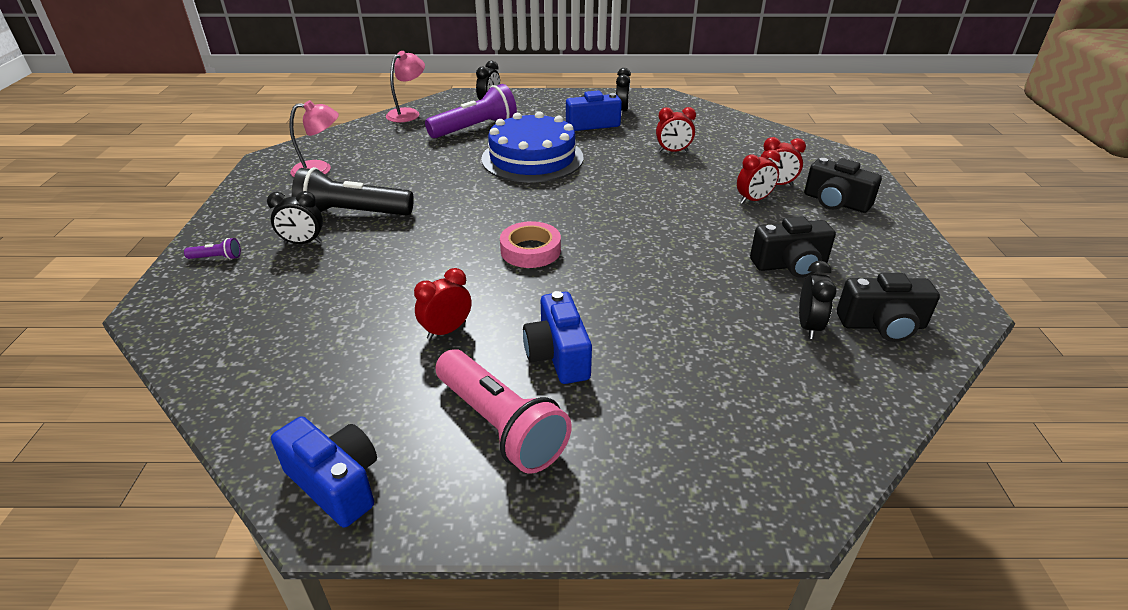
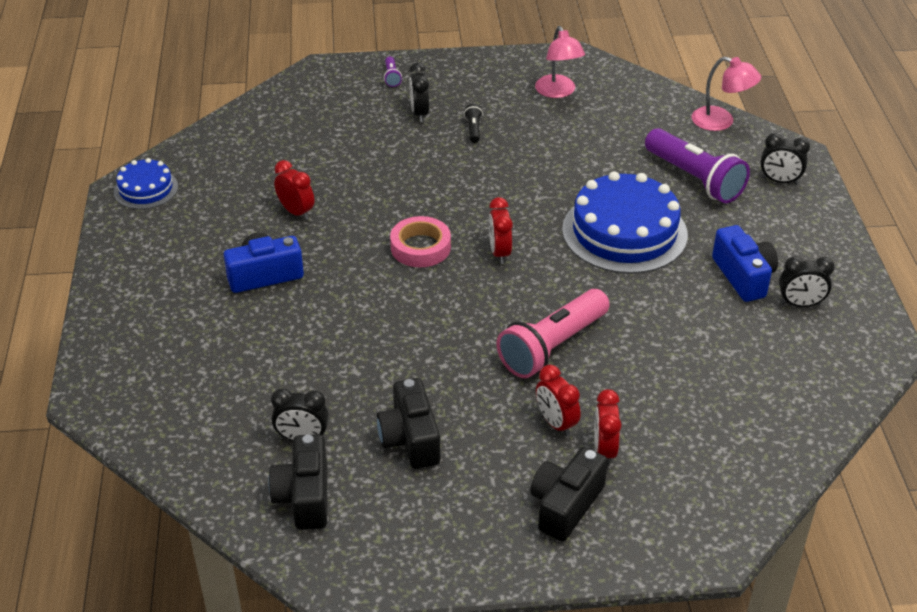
camera: 85 degrees right, 5 degrees up
(336, 483) = (146, 189): blue camera -> blue cake
(352, 214) = (473, 129): black flashlight -> black flashlight, size x0.41
(501, 425) = (188, 252): pink flashlight -> pink flashlight (552, 347)
(673, 151) = (679, 354): red clock -> red clock (499, 253)

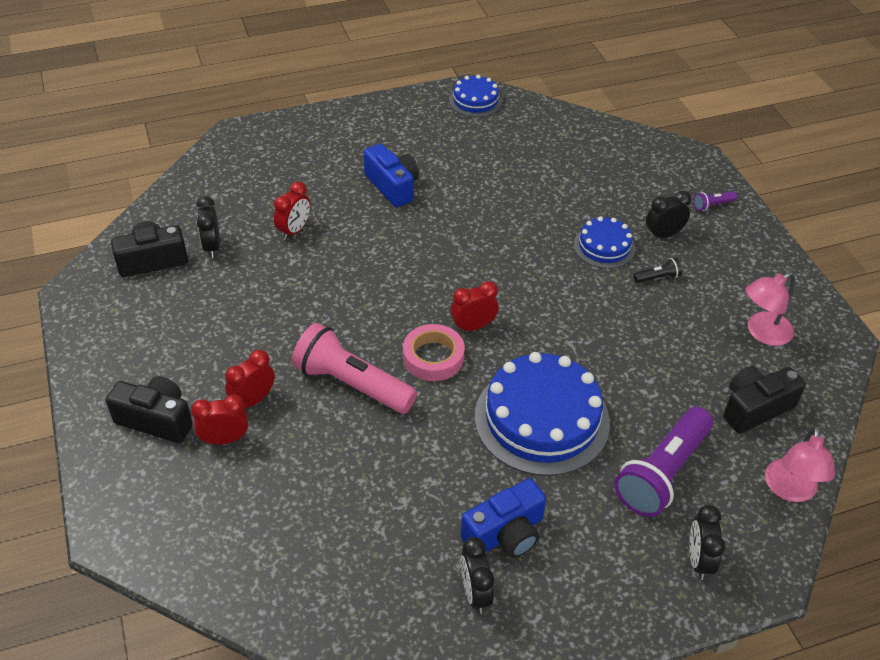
camera: 75 degrees right, 5 degrees up
(296, 212) = (480, 187): red clock -> red clock (294, 230)
(410, 439) = (220, 308): black camera -> black camera (755, 408)
(420, 247) = (461, 271): pink tape -> pink tape (433, 357)
(421, 151) = (604, 246): none -> blue cake

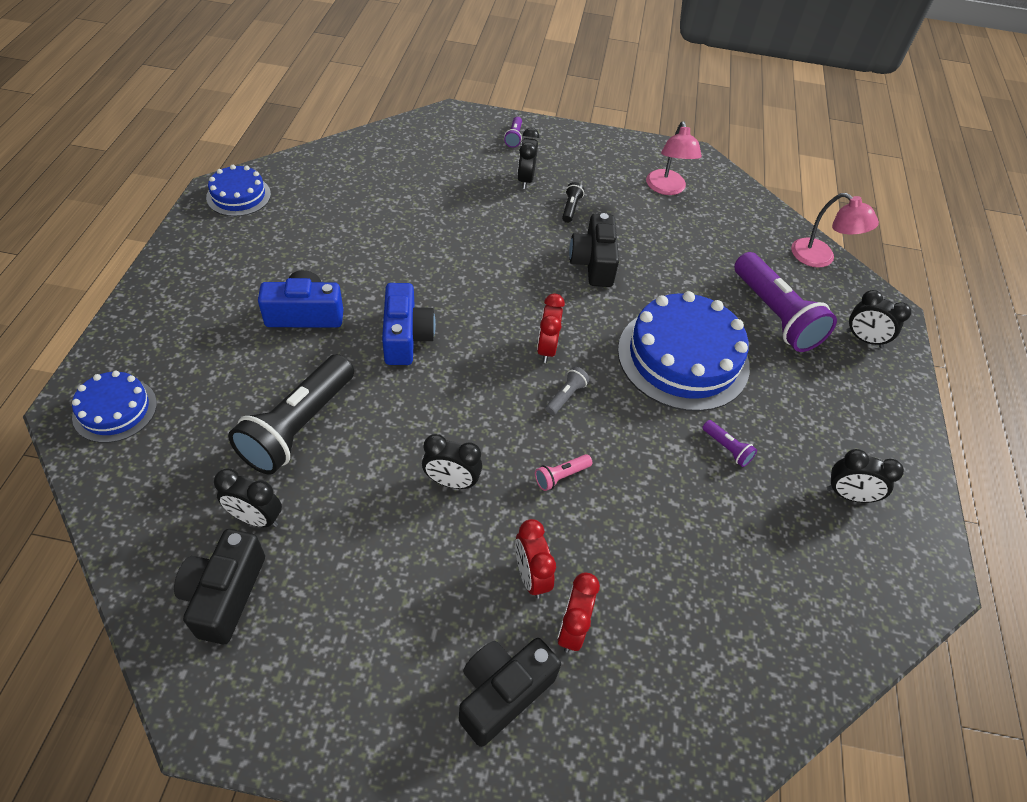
camera: 65 degrees left, 5 degrees up
(294, 230) = (298, 427): red clock -> black flashlight
(303, 325) = (451, 482): none -> black clock
(351, 384) = (561, 476): pink flashlight -> pink flashlight, size x0.41
(433, 357) = (566, 396): pink tape -> grey flashlight
(460, 483) = (727, 448): none -> purple flashlight
(505, 534) = (794, 443): blue camera -> blue camera (406, 337)
(604, 246) = (512, 218): blue cake -> blue cake (115, 410)
(755, 408) = (737, 233): black camera -> black camera (593, 263)

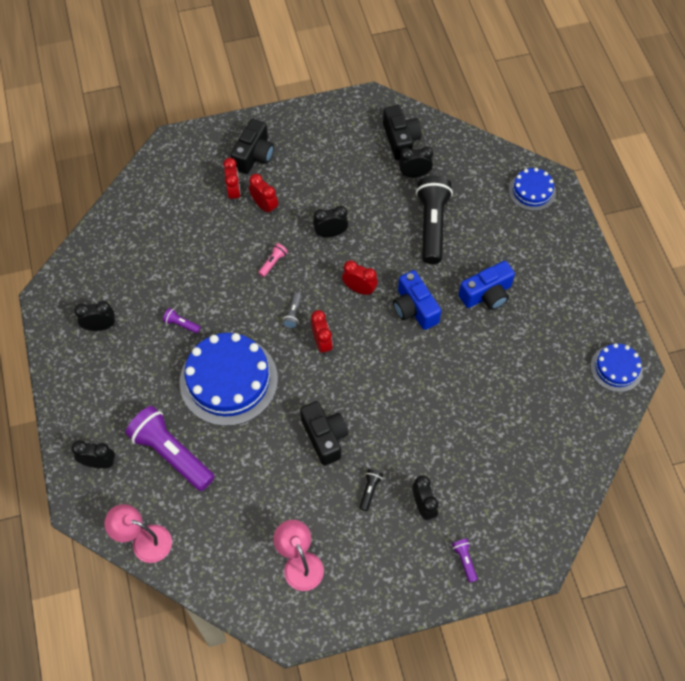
camera: 160 degrees right, 10 degrees up
(460, 388) = (359, 289): none -> red clock
(570, 208) = (369, 490): black flashlight -> black flashlight turned 150 degrees counterclockwise

